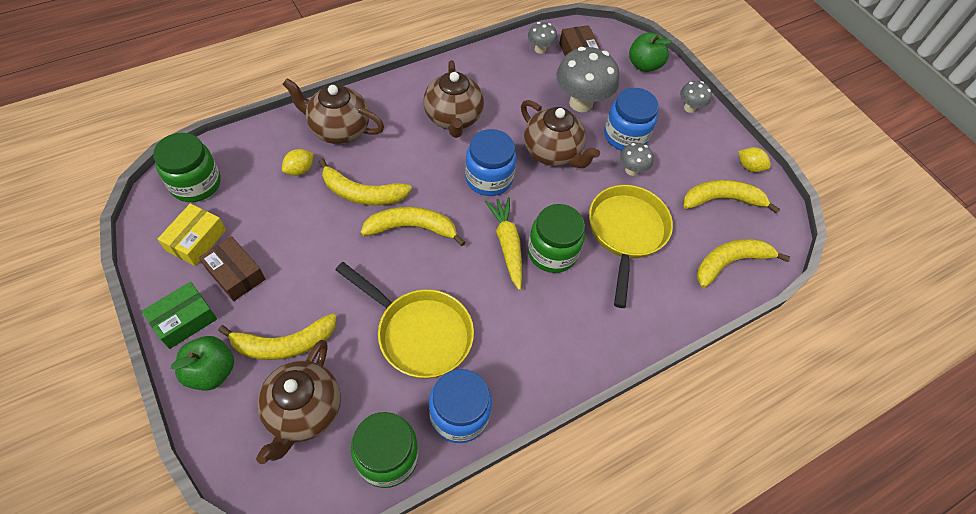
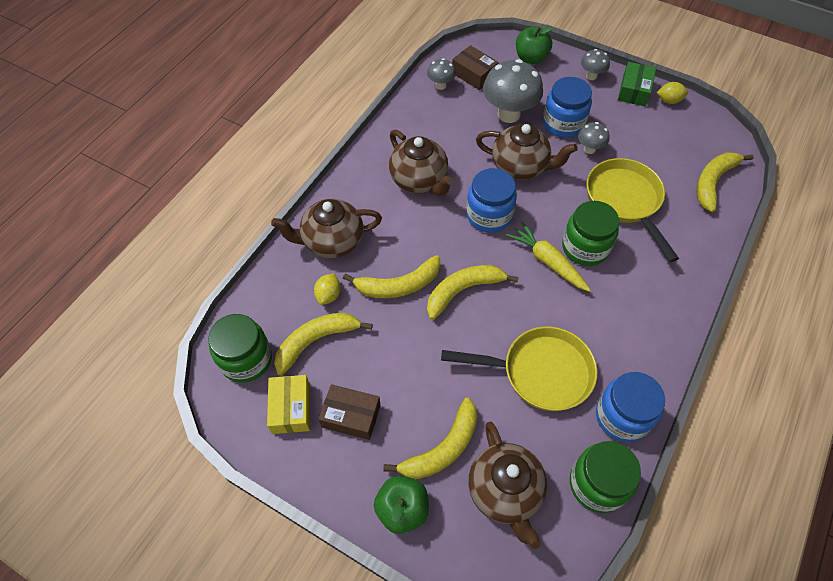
camera: 25 degrees left, 0 degrees up
(184, 320) = (341, 482): green box -> green box (634, 91)
(722, 200) = (670, 137): yellow banana -> yellow banana (316, 341)

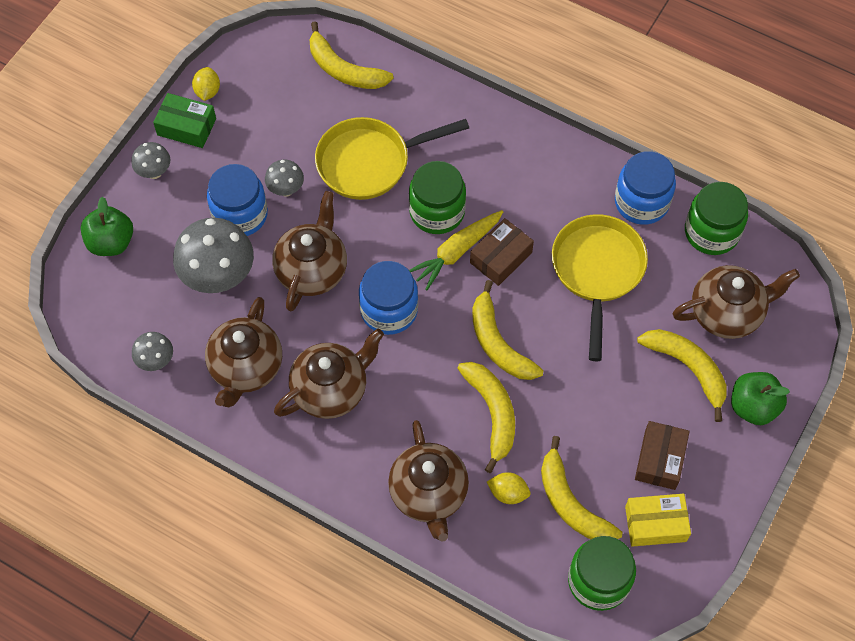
camera: 90 degrees left, 5 degrees up
(436, 132) = (246, 368): none -> brown teapot
(474, 74) = (137, 317): brown box -> brown box (501, 257)

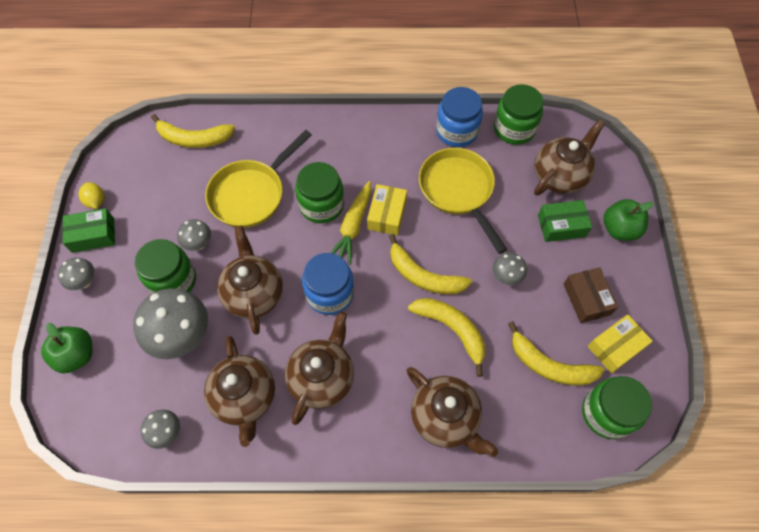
camera: 30 degrees left, 0 degrees up
(240, 214) = (173, 280): blue jar -> green jar
(501, 257) = (387, 214): brown box -> yellow box
(508, 493) = (501, 383): yellow lemon -> none
(586, 390) = (506, 277): none -> grey mushroom
(688, 369) = (561, 226): yellow banana -> green box

